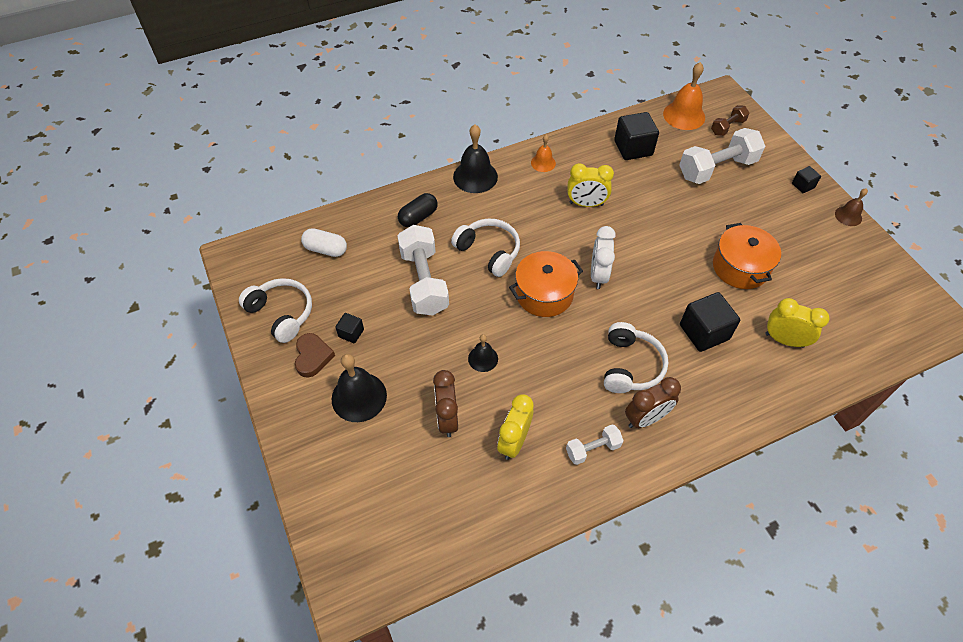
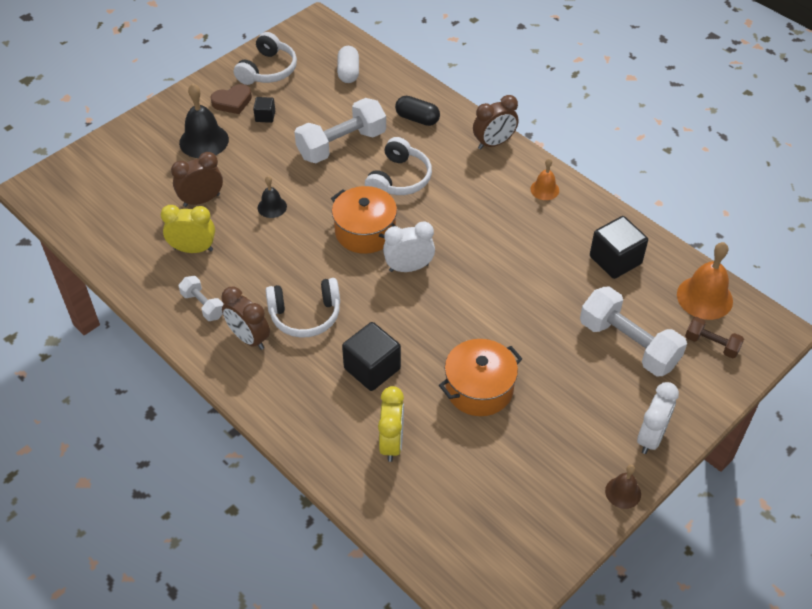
camera: 70 degrees right, 5 degrees down
(475, 176) = (494, 143): black bell -> brown clock
(586, 204) = (503, 237): yellow clock -> none
(803, 185) = (650, 437): black cube -> white clock

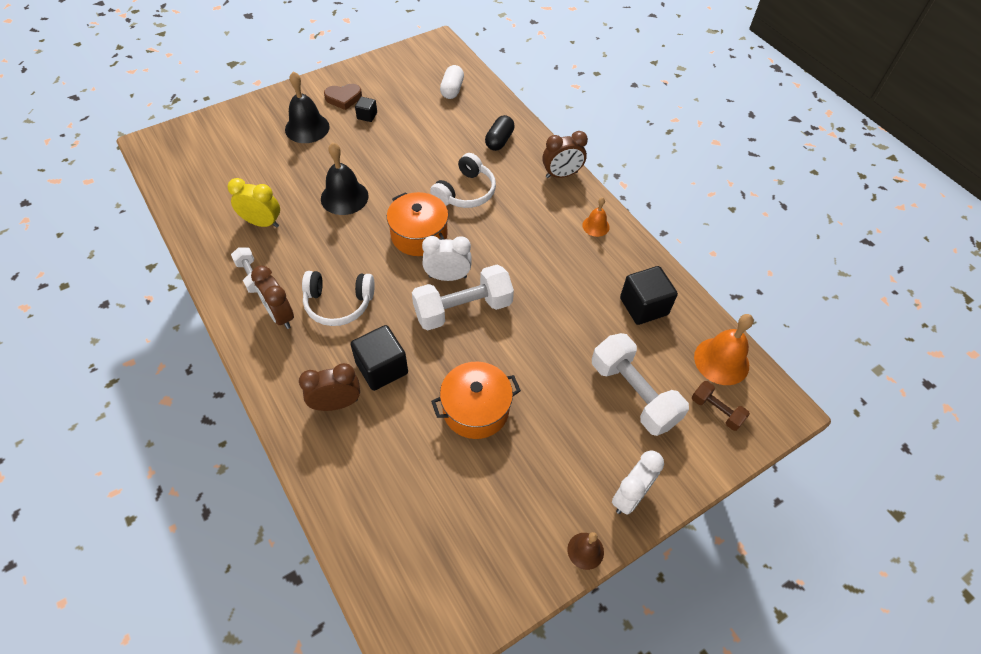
camera: 10 degrees right, 5 degrees up
(201, 200) = (286, 180): brown clock -> brown clock (336, 404)
(268, 70) = (383, 76): white headphones -> none
(272, 207) = (344, 197): black bell -> black bell, size x1.77
(341, 145) = (425, 152): white dumbbell -> white dumbbell (463, 309)
(391, 443) = (375, 447): yellow clock -> none
(417, 119) = (499, 140): black capsule -> black capsule turned 75 degrees clockwise

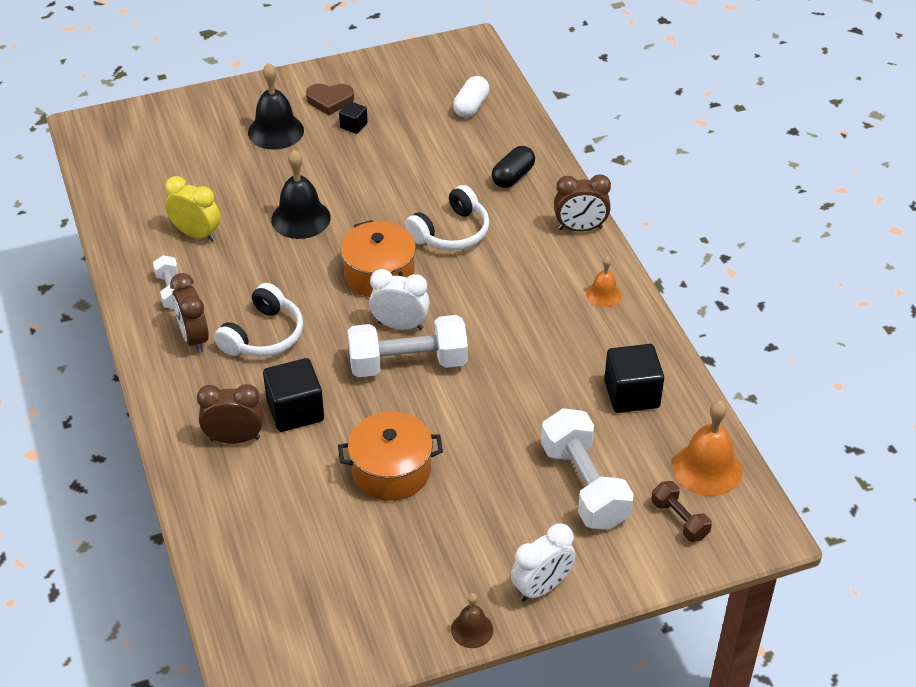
camera: 15 degrees right, 10 degrees down
(338, 303) = (263, 335): white headphones -> white headphones turned 75 degrees counterclockwise

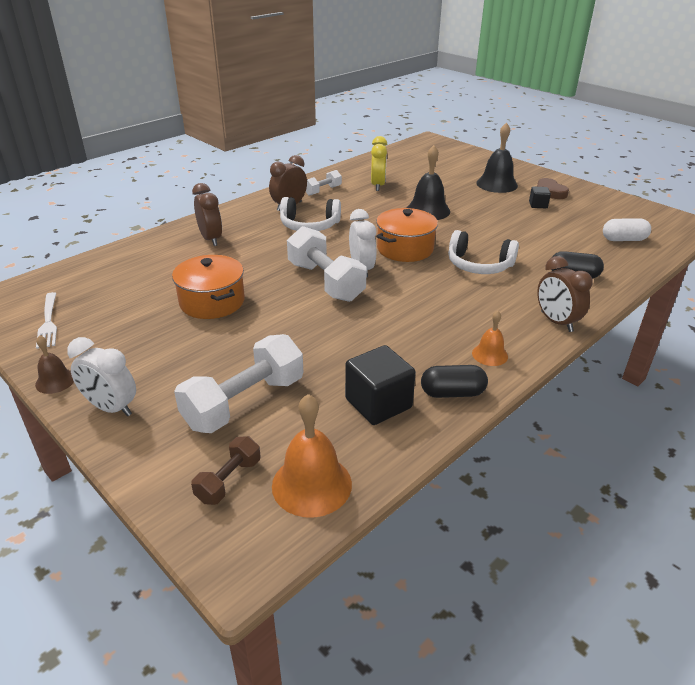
camera: 65 degrees right, 10 degrees down
(295, 411) = (248, 252): black cube -> none
(346, 628) = (48, 322): none -> white fork
(642, 341) = (452, 393): none -> black capsule

